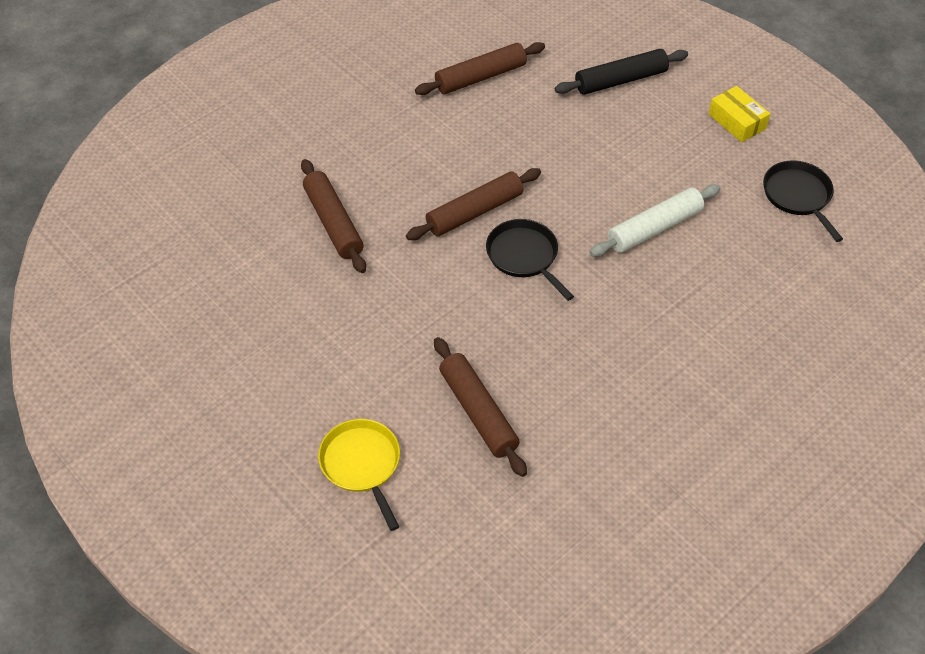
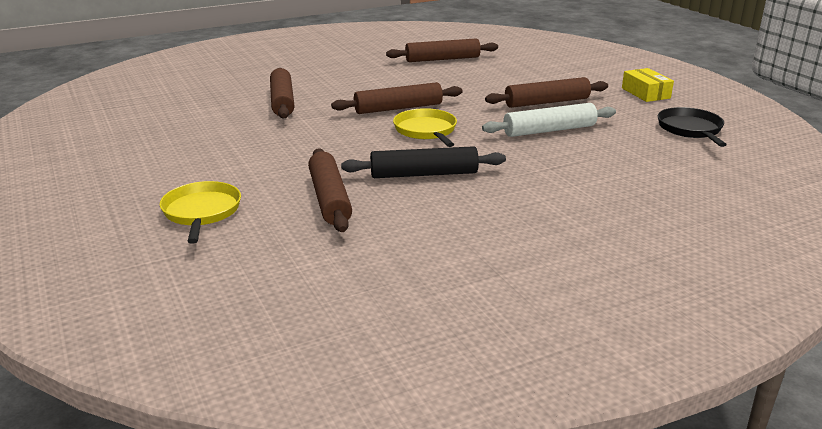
camera: 15 degrees right, 25 degrees down
(524, 256) = (426, 131): black pan -> yellow pan
(620, 80) = (553, 69): black rolling pin -> black rolling pin (424, 174)
(634, 164) = (546, 102): none -> brown rolling pin

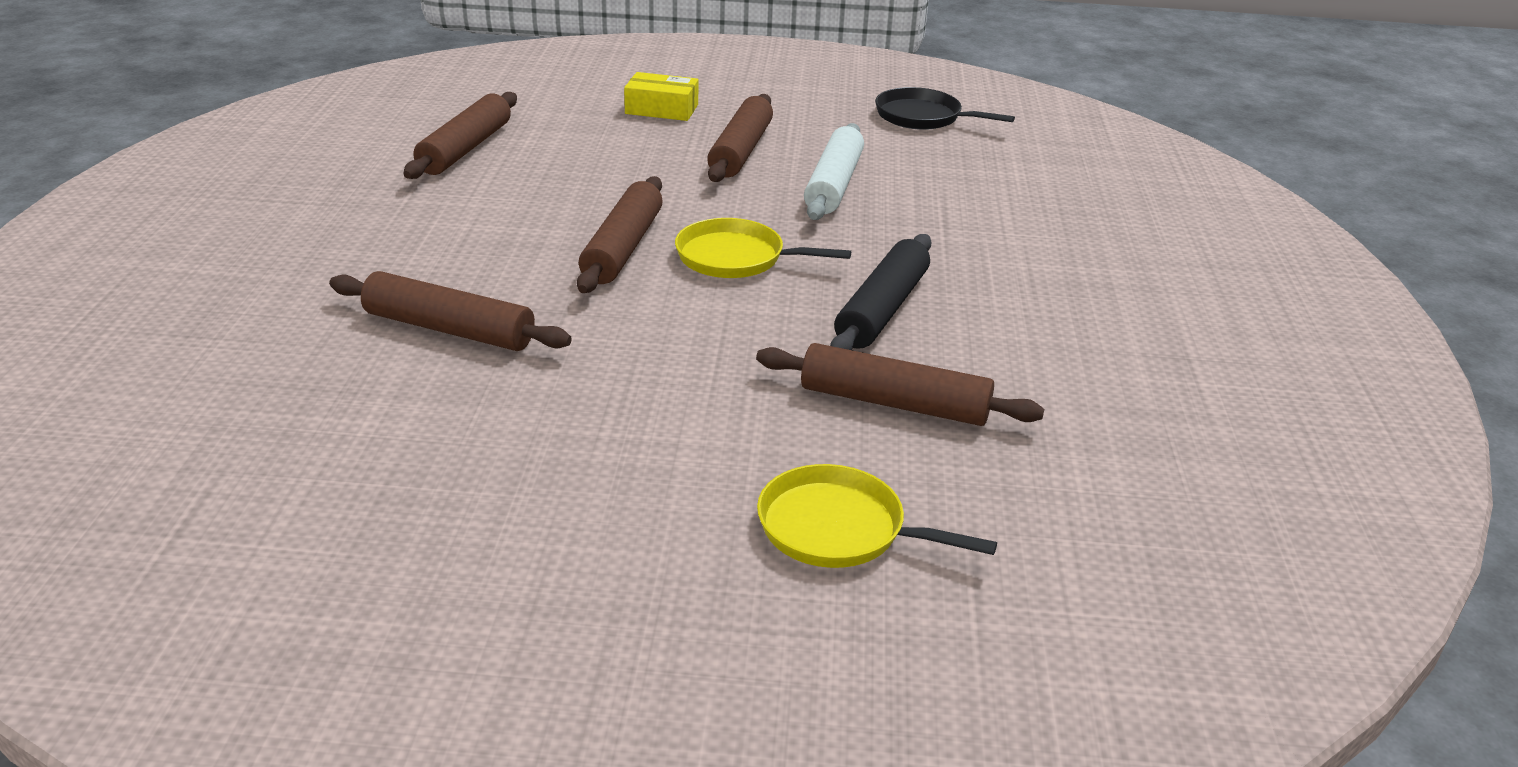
camera: 60 degrees left, 5 degrees up
(645, 93) = (788, 92): yellow box -> yellow box (661, 109)

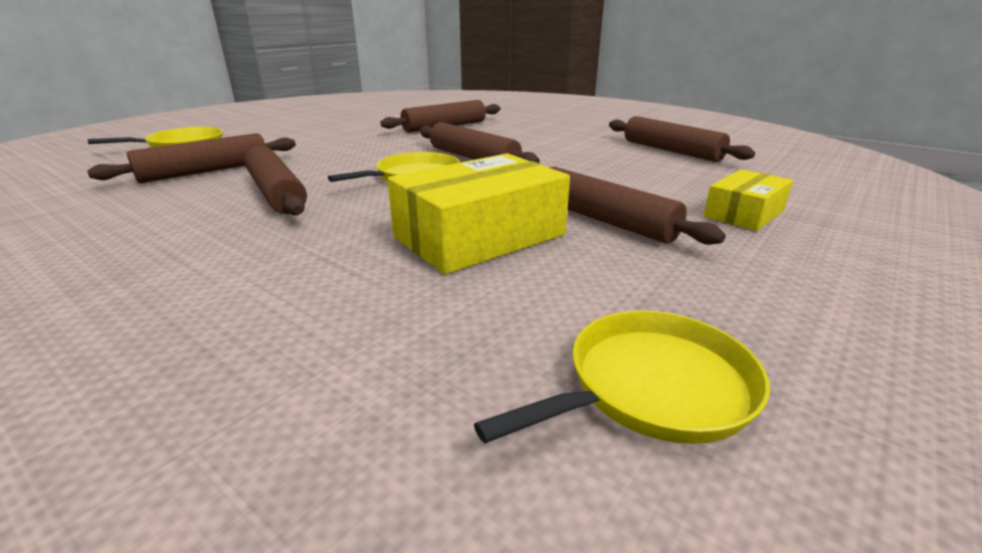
camera: 125 degrees right, 5 degrees down
(834, 185) = (480, 236): white rolling pin -> yellow box
(881, 309) = (277, 193): black rolling pin -> brown rolling pin
(922, 117) = (652, 387): black pan -> yellow pan

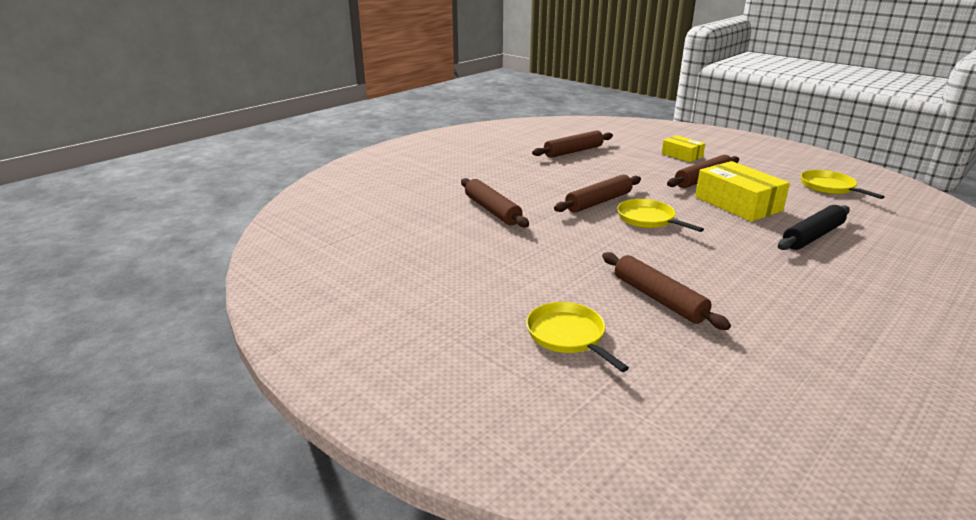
camera: 85 degrees left, 0 degrees up
(277, 193) = (700, 260): brown rolling pin -> none
(307, 286) = (813, 236): none -> black rolling pin

